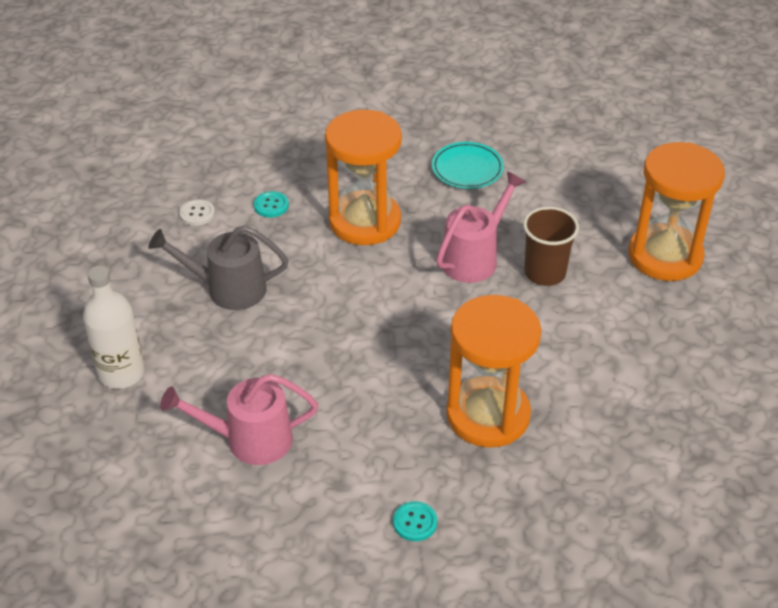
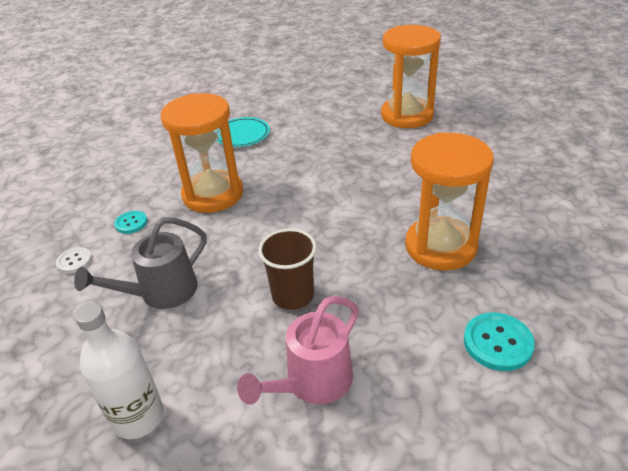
camera: 40 degrees left, 5 degrees down
(415, 522) = (497, 343): turquoise button -> turquoise button, size x1.61
(474, 257) = (309, 173): pink watering can -> none
(545, 273) = (360, 157): brown cup -> brown cup (293, 295)

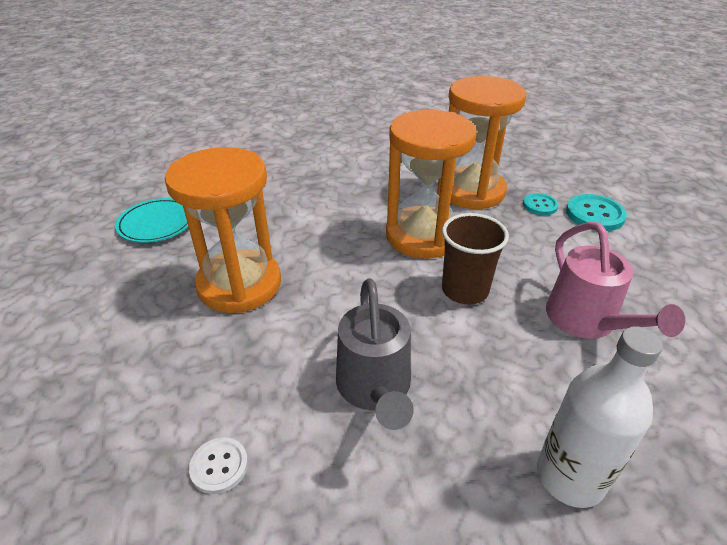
camera: 60 degrees left, 0 degrees up
(131, 223) = (205, 375): turquoise button -> turquoise button (540, 205)
(407, 115) = (279, 131): orange hourglass -> orange hourglass (422, 236)

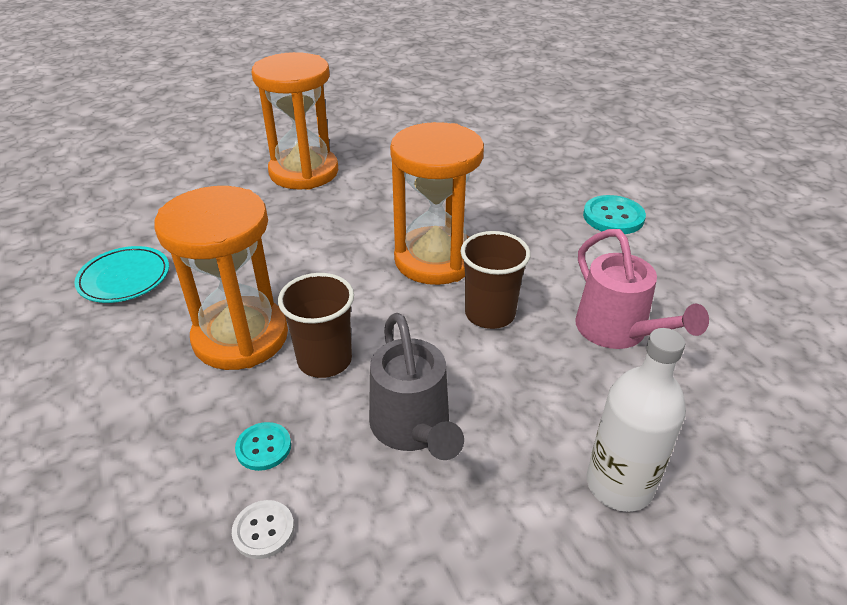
camera: 10 degrees left, 0 degrees up
(307, 314) = (324, 360): none -> brown cup
(471, 191) = (480, 204): orange hourglass -> orange hourglass (304, 172)
(540, 205) = (555, 212): turquoise button -> turquoise button (263, 447)

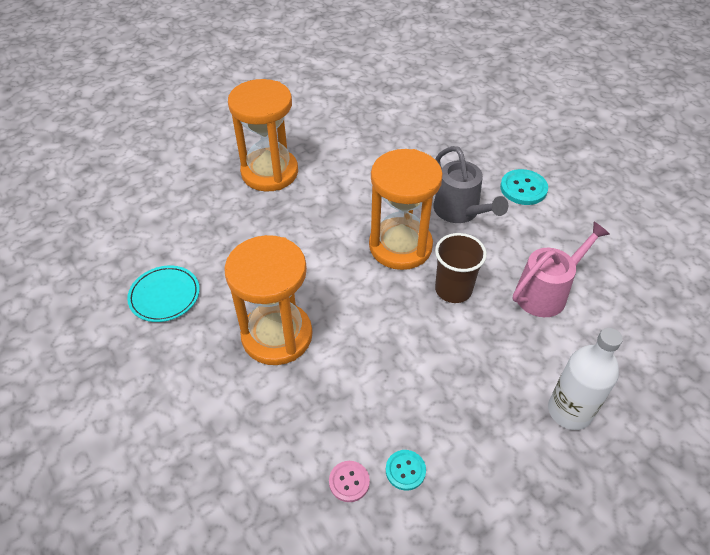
camera: 10 degrees left, 10 degrees up
(263, 447) = (327, 422): turquoise button -> turquoise button (405, 470)
(263, 530) = (349, 482): white button -> pink button
(324, 360) = (346, 346): brown cup -> none
(413, 429) = (425, 391): grey watering can -> grey watering can (460, 212)
(618, 332) = (546, 292): pink watering can -> pink watering can turned 90 degrees counterclockwise

